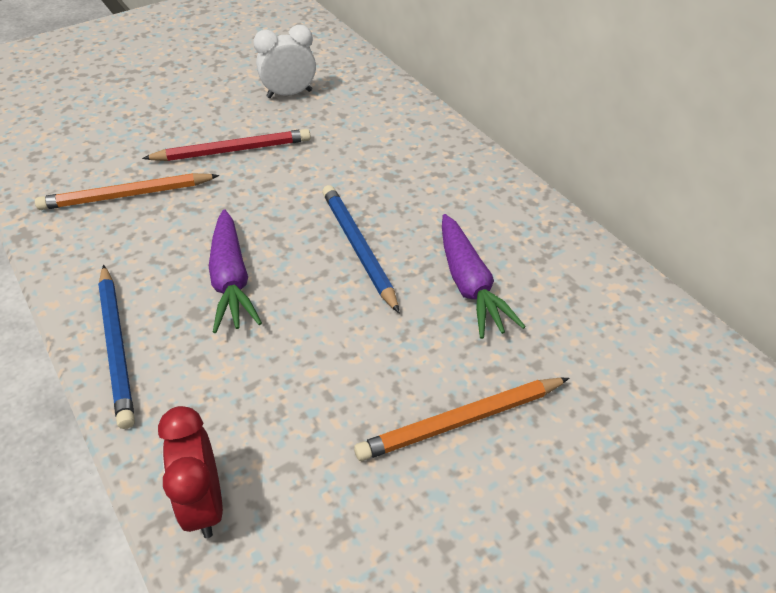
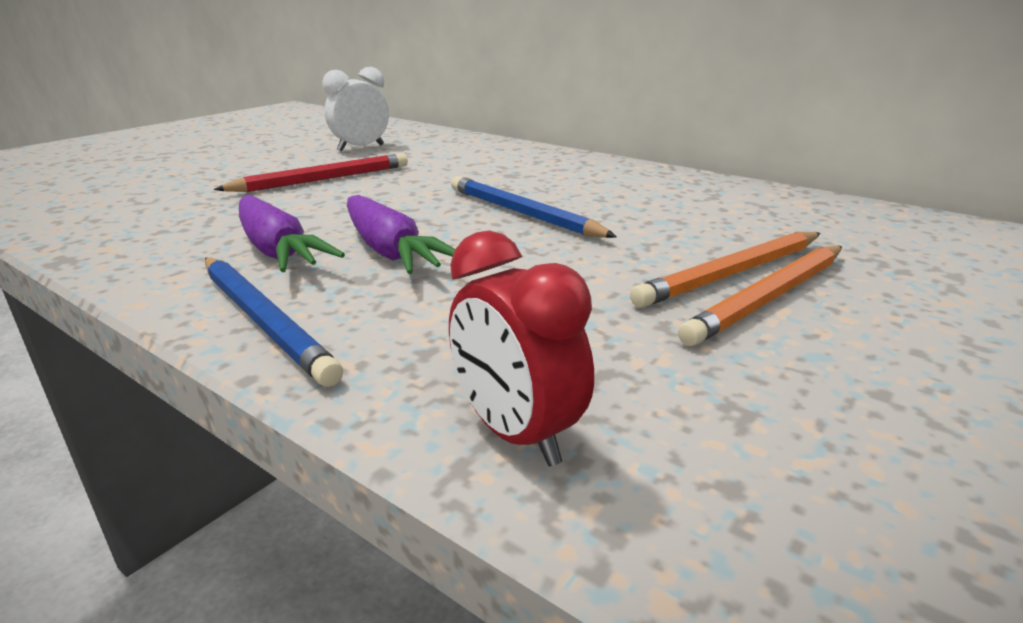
camera: 20 degrees left, 20 degrees down
(126, 195) = (205, 217): orange pencil -> orange pencil (732, 273)
(469, 284) = (664, 217): purple carrot -> purple carrot (277, 250)

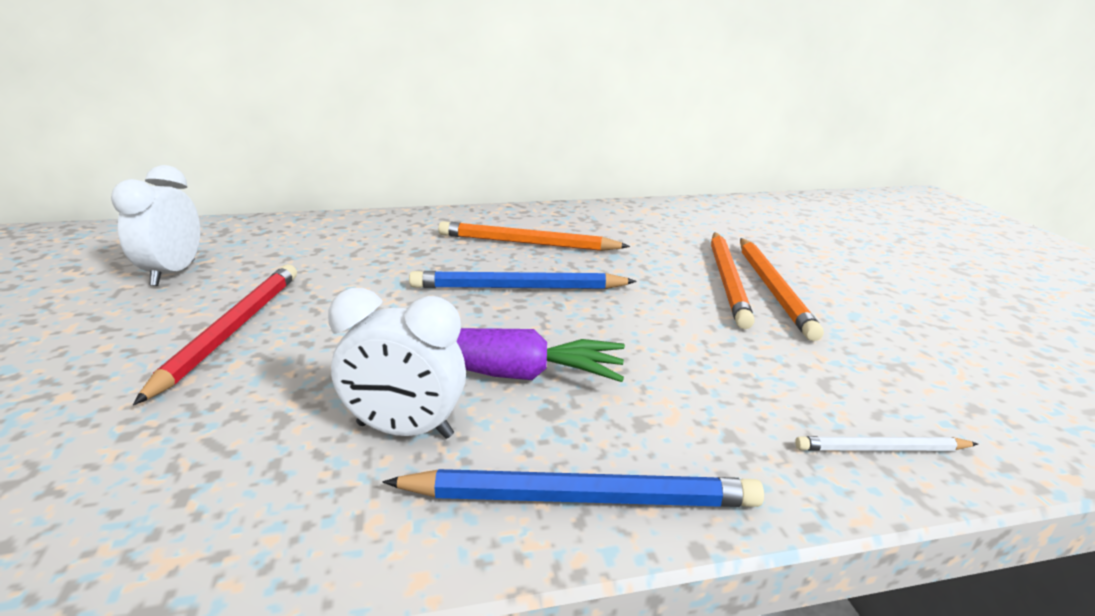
camera: 50 degrees left, 0 degrees up
(277, 250) = (405, 430): purple carrot -> white clock
(515, 433) = (881, 449): red clock -> white pencil
(606, 191) = (527, 243): none -> orange pencil

